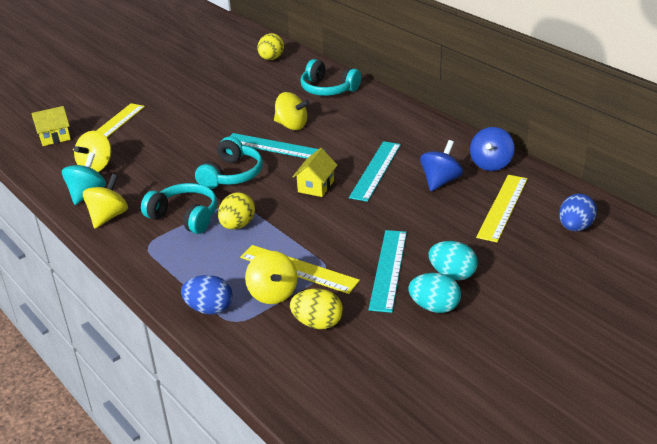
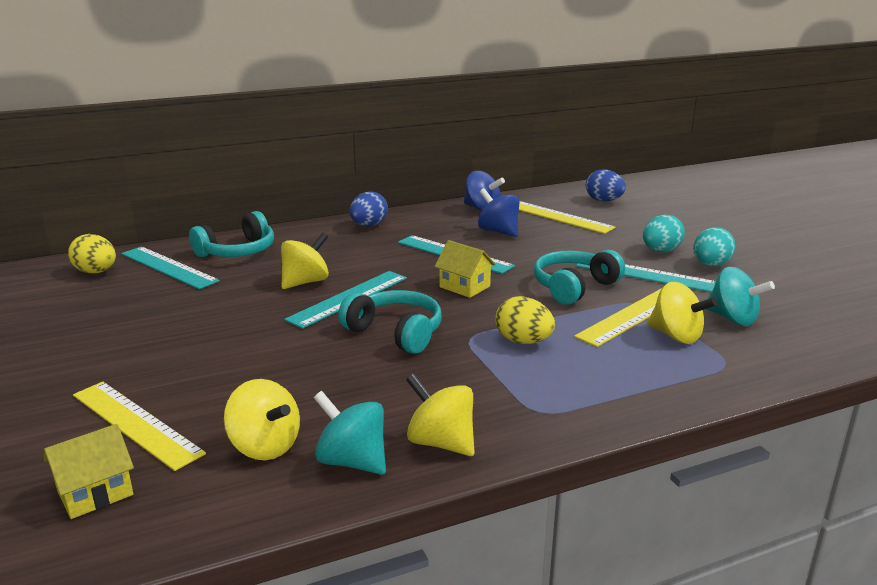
camera: 75 degrees left, 10 degrees down
(54, 137) = (95, 493): yellow house -> yellow house turned 60 degrees clockwise
(185, 217) = (481, 376): turquoise headphones -> turquoise headphones (574, 287)
(209, 309) = (701, 377): blue egg -> blue egg (369, 225)
(272, 294) = (676, 336): yellow spinning top -> yellow spinning top turned 45 degrees clockwise
(290, 76) = (168, 267): none -> turquoise ruler
(317, 323) = (733, 319): yellow egg -> turquoise spinning top

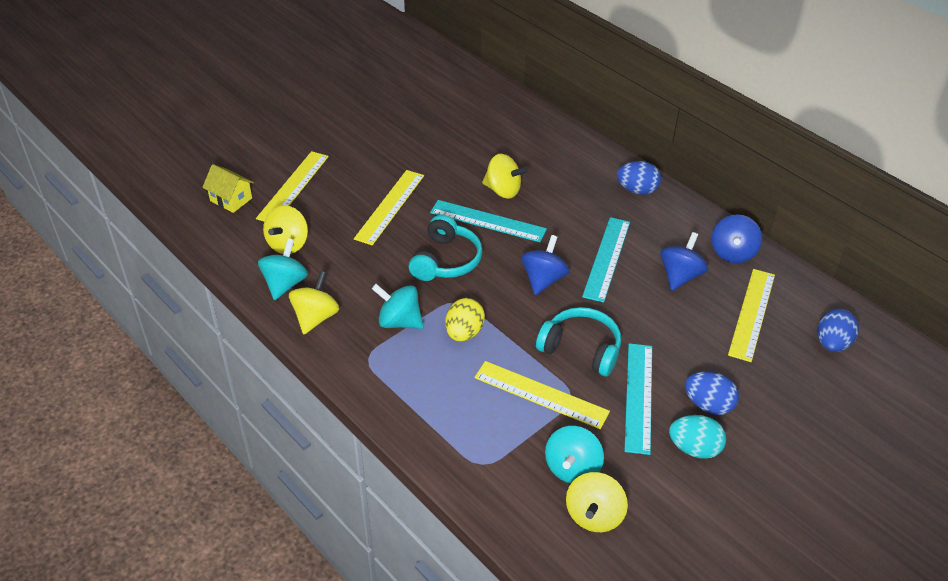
camera: 70 degrees right, 20 degrees up
(96, 272) = (464, 89): yellow egg -> none
(168, 267) = (490, 116): turquoise ruler -> none
(237, 251) = (537, 138): turquoise headphones -> none
(263, 352) = (390, 206): none -> yellow ruler
(464, 287) = (543, 280): yellow house -> blue spinning top
(484, 379) = (399, 321): none -> turquoise spinning top
(660, 251) = (708, 405): turquoise egg -> blue egg
(676, 336) = (517, 428): yellow spinning top -> yellow spinning top (594, 515)

